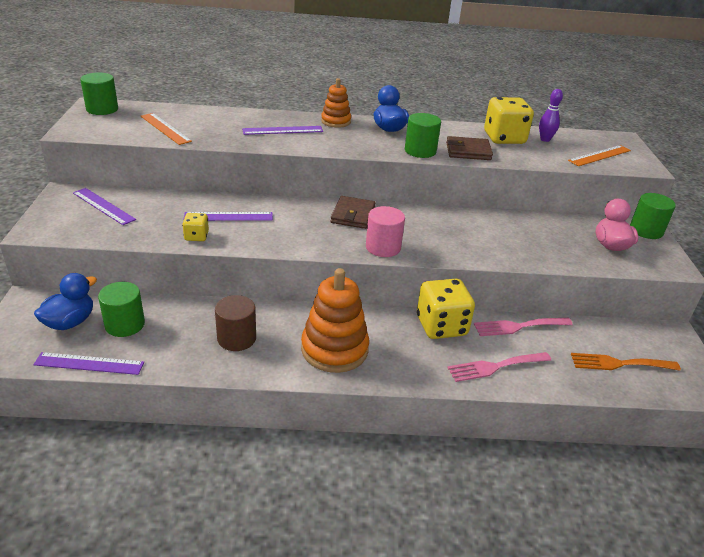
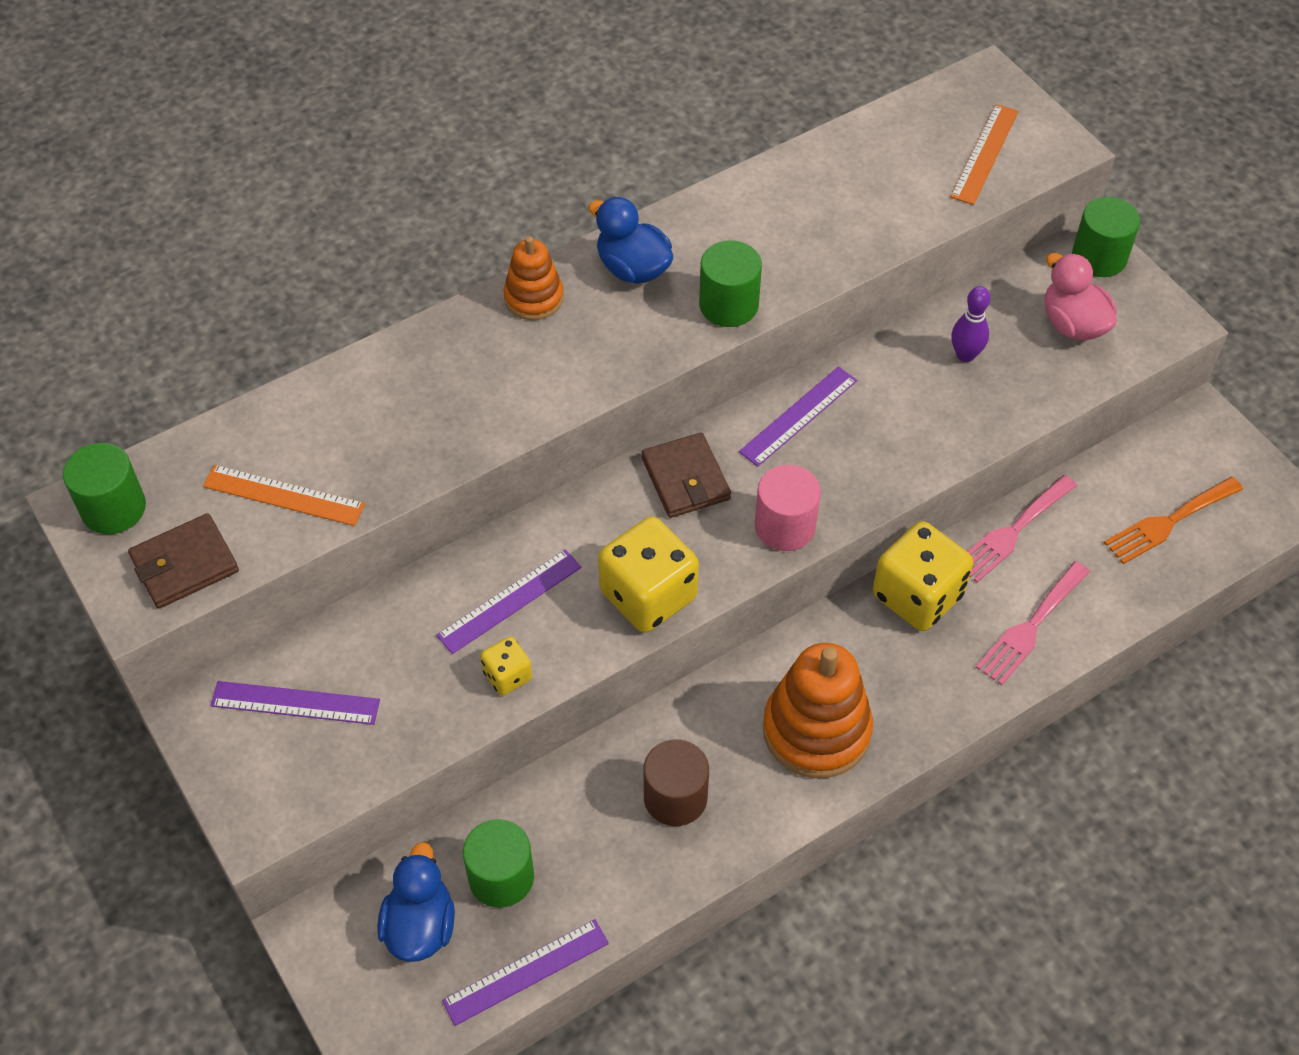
camera: 30 degrees left, 20 degrees up
(283, 130) = (475, 378): purple ruler -> purple ruler (798, 416)
(468, 151) = (797, 261): brown wallet -> brown wallet (185, 564)
(504, 138) = (822, 187): yellow dice -> yellow dice (648, 595)
(545, 139) = (882, 153): purple bowling pin -> purple bowling pin (965, 355)

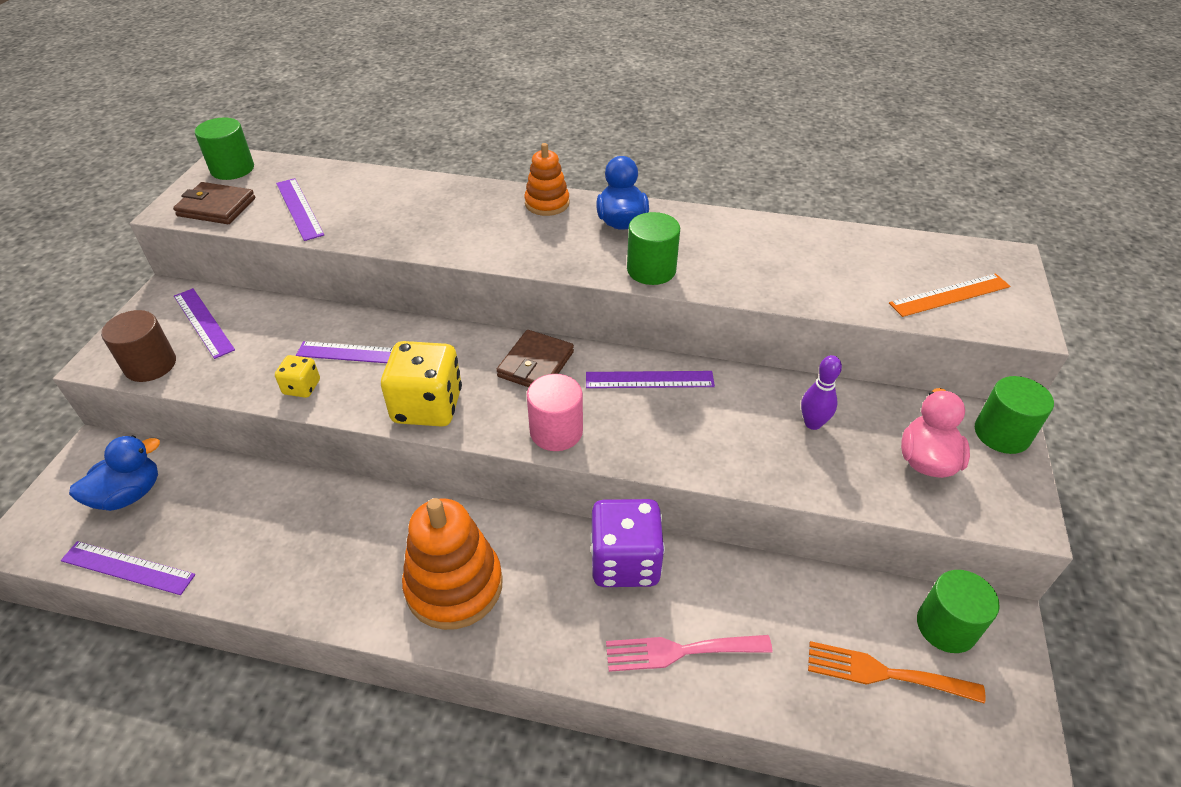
camera: 45 degrees right, 10 degrees down
(283, 495) = (299, 208): orange ruler -> purple ruler
(501, 877) = (194, 506): green cylinder -> green cylinder (946, 626)
(675, 797) = (328, 548): brown cylinder -> brown cylinder (150, 365)
(917, 596) = (625, 562): yellow dice -> purple dice
(1012, 532) = (744, 577): pink fork -> none

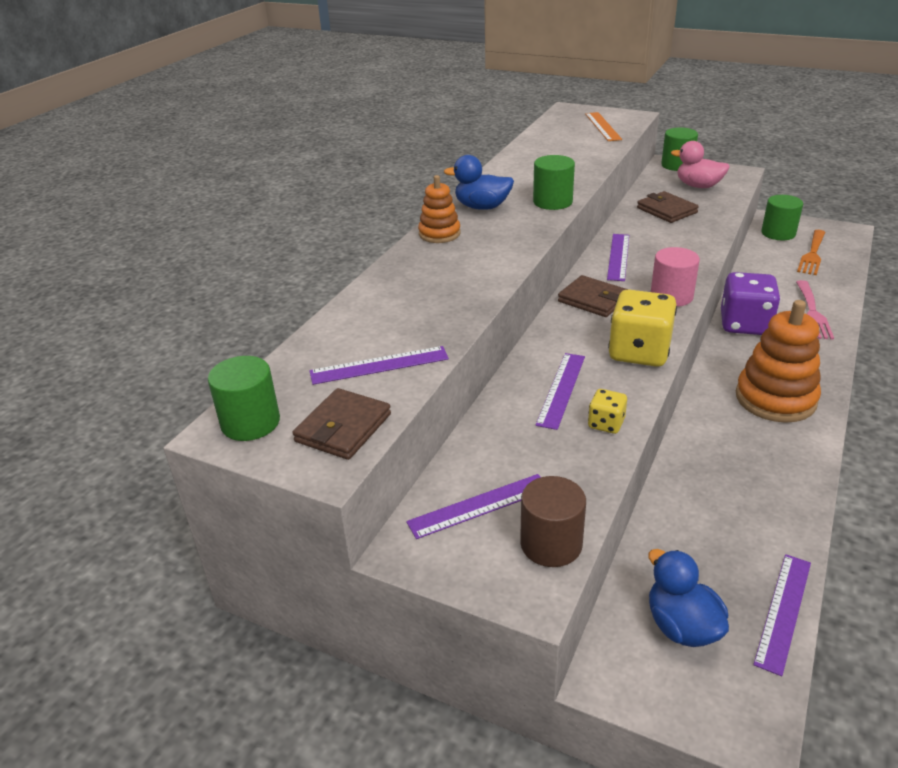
camera: 75 degrees left, 10 degrees down
(813, 423) = (666, 210): purple bowling pin -> brown wallet

